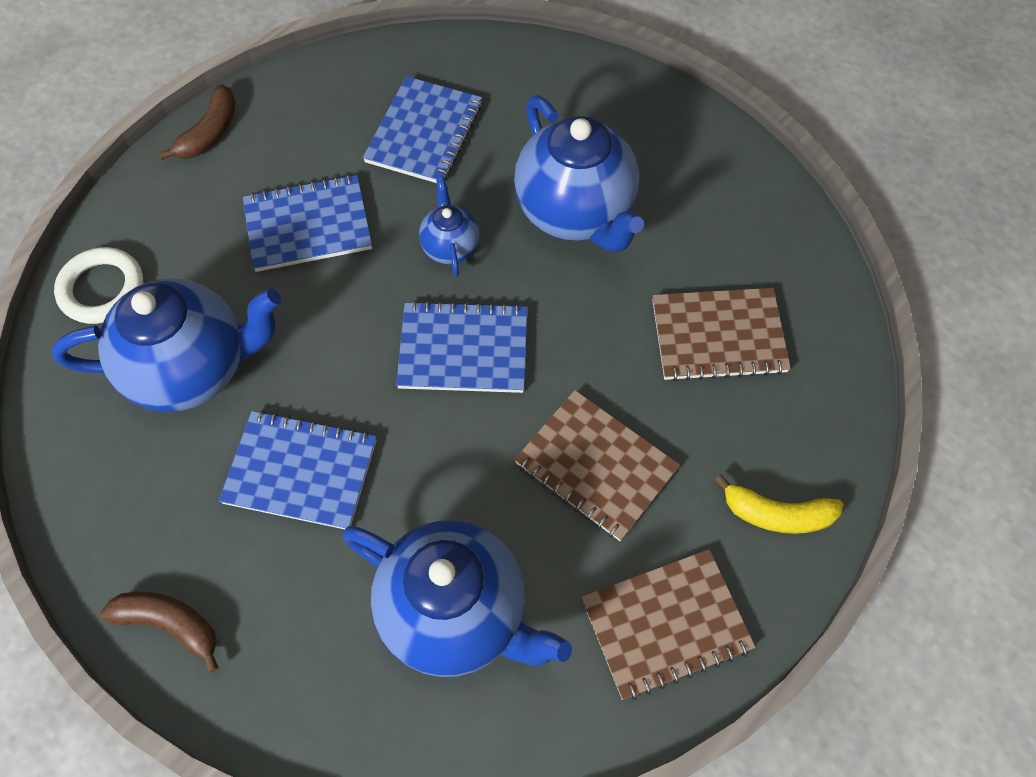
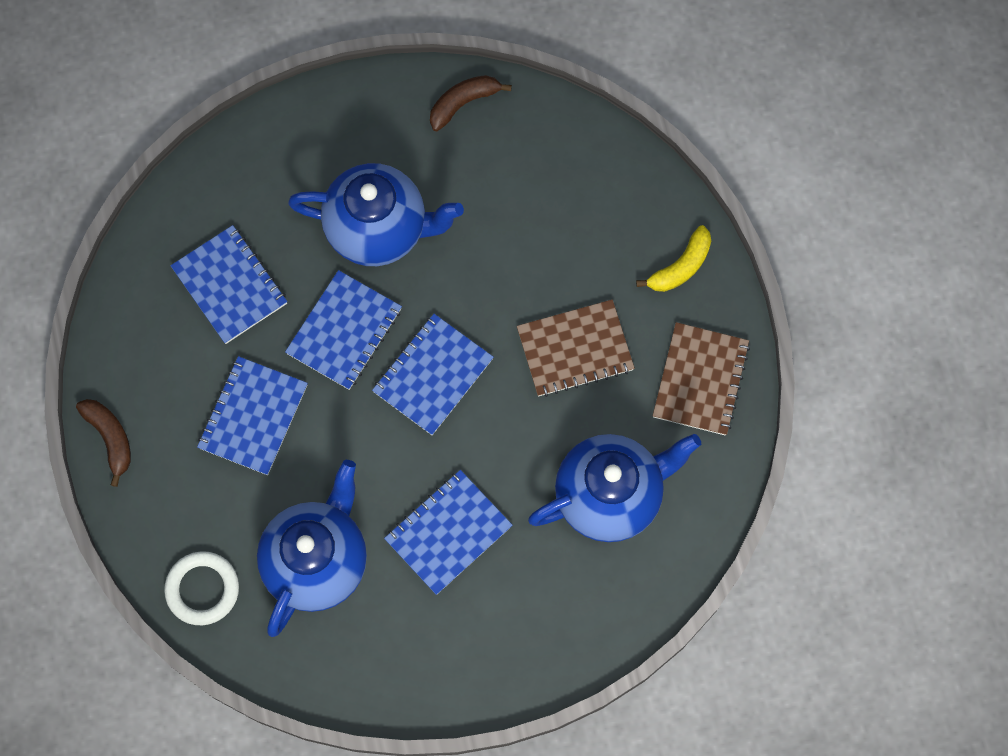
camera: 55 degrees left, 10 degrees up
(170, 624) = (498, 670): brown banana -> brown banana (463, 103)
(450, 246) = (344, 331): blue teapot -> blue notebook
(718, 336) = (541, 209): brown notebook -> none

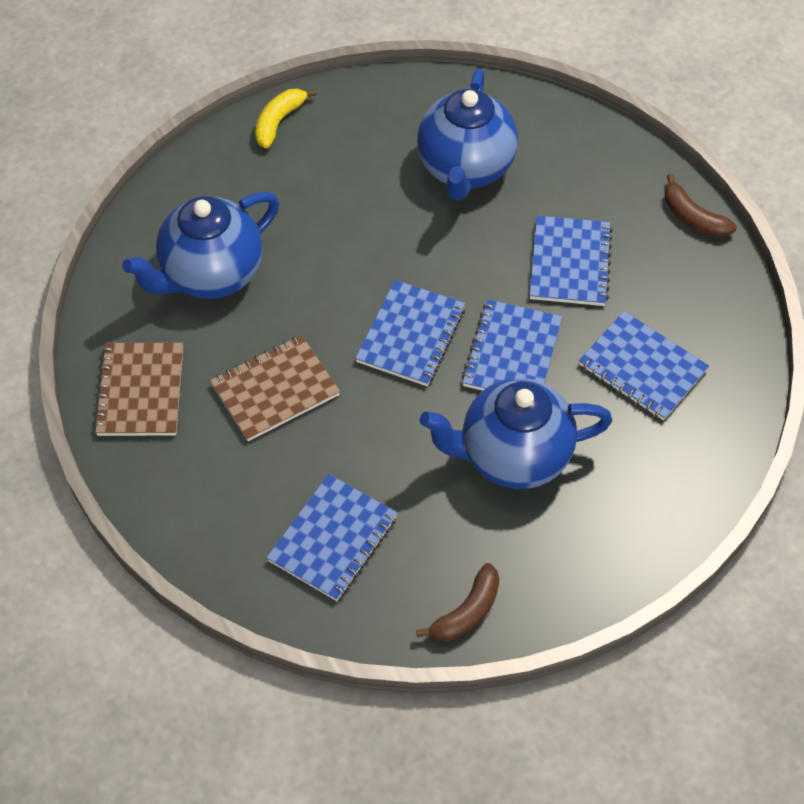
camera: 165 degrees right, 15 degrees down
(202, 589) = (557, 128): white ring -> none
(448, 533) = (355, 213): blue notebook -> blue notebook (333, 539)
(680, 267) = (181, 494): yellow banana -> yellow banana (279, 122)

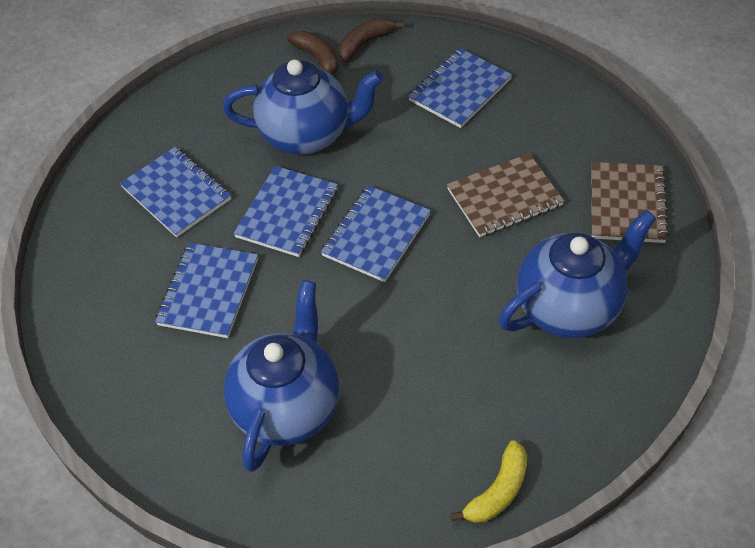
camera: 170 degrees left, 5 degrees down
(693, 217) = (68, 329): brown banana -> brown banana (317, 58)

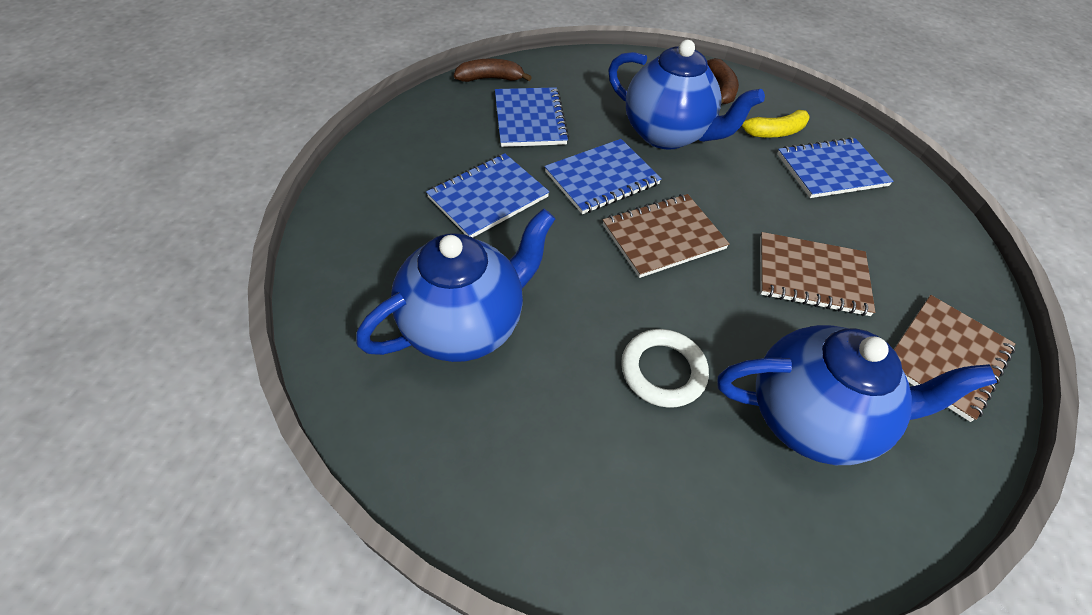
camera: 30 degrees right, 0 degrees up
(365, 43) = (770, 98): brown banana -> brown banana (490, 78)
(376, 235) = (663, 237): blue notebook -> brown notebook
(454, 342) = (663, 371): none -> white ring
(498, 491) = (589, 554): yellow banana -> yellow banana (773, 132)

